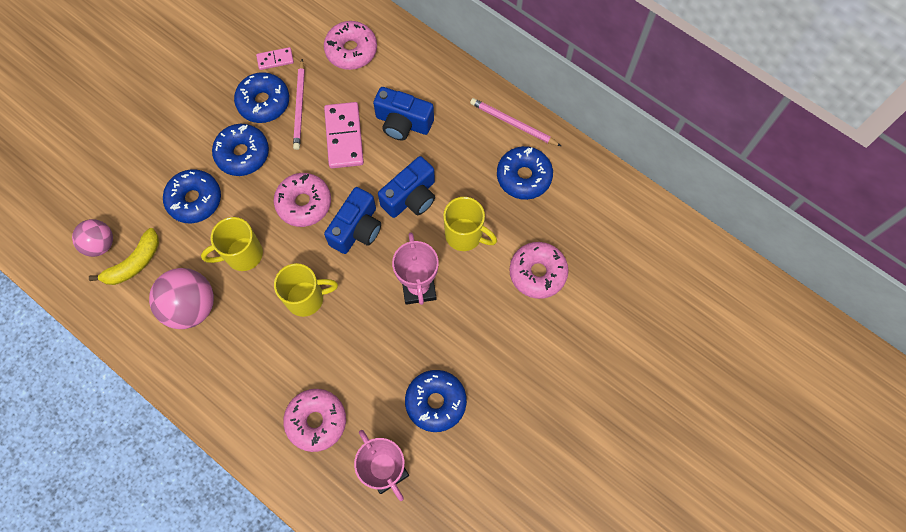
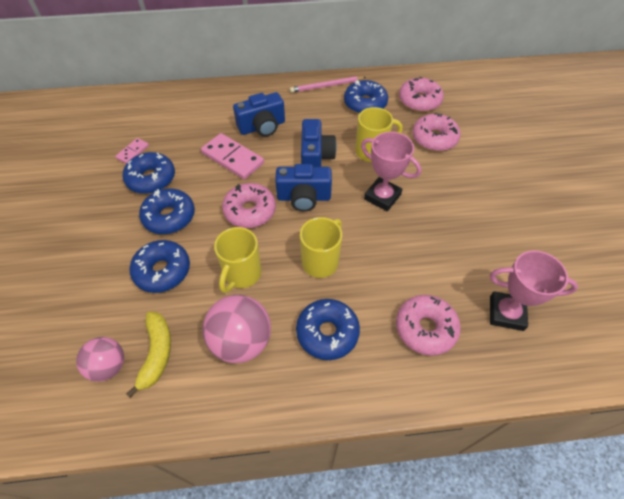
camera: 45 degrees left, 15 degrees down
(300, 107) = (181, 164): pink pencil -> none
(351, 50) = (183, 115): pink donut -> pink donut (419, 101)
(357, 229) = (304, 197): blue camera -> blue camera turned 105 degrees clockwise
(436, 402) = (476, 246): blue donut -> blue donut (327, 333)

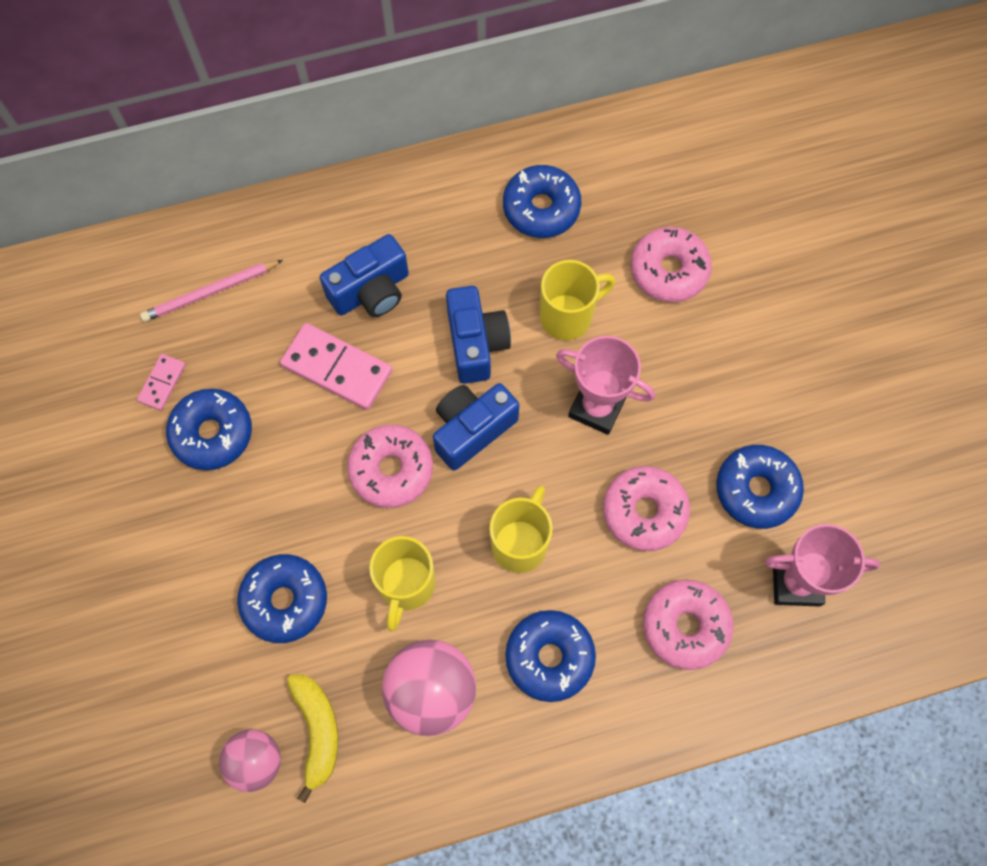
camera: 10 degrees left, 15 degrees up
(169, 217) = (265, 502): blue donut -> blue donut (756, 490)
(304, 197) = (472, 429): blue camera -> blue camera turned 150 degrees clockwise
(326, 86) = (466, 176): pink pencil -> pink pencil (210, 292)
(419, 101) = (635, 187): pink donut -> pink donut (644, 511)

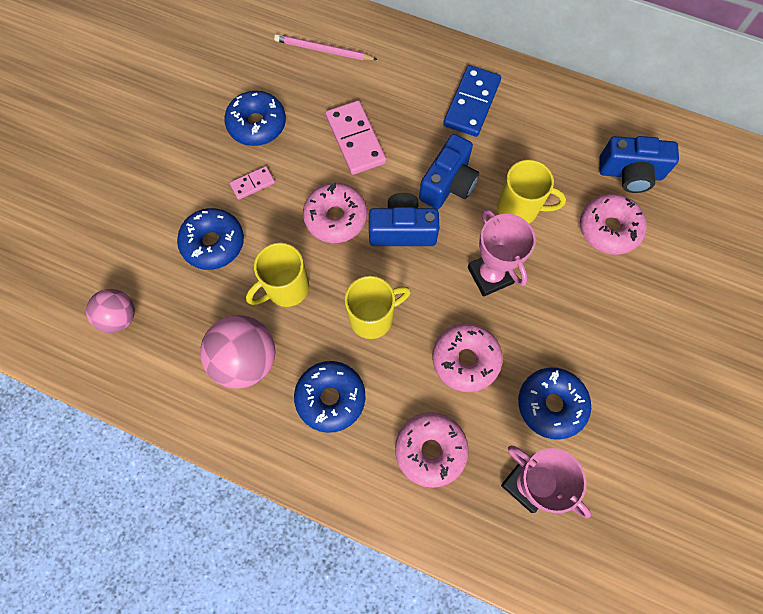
camera: 40 degrees right, 0 degrees up
(162, 383) = (255, 79): pink domino -> pink domino (252, 184)
(317, 731) = (165, 328): yellow banana -> none
(371, 291) = (413, 111): blue camera -> blue camera (630, 173)
(425, 236) = (472, 103): none -> blue domino
(541, 208) = (557, 136): blue donut -> none

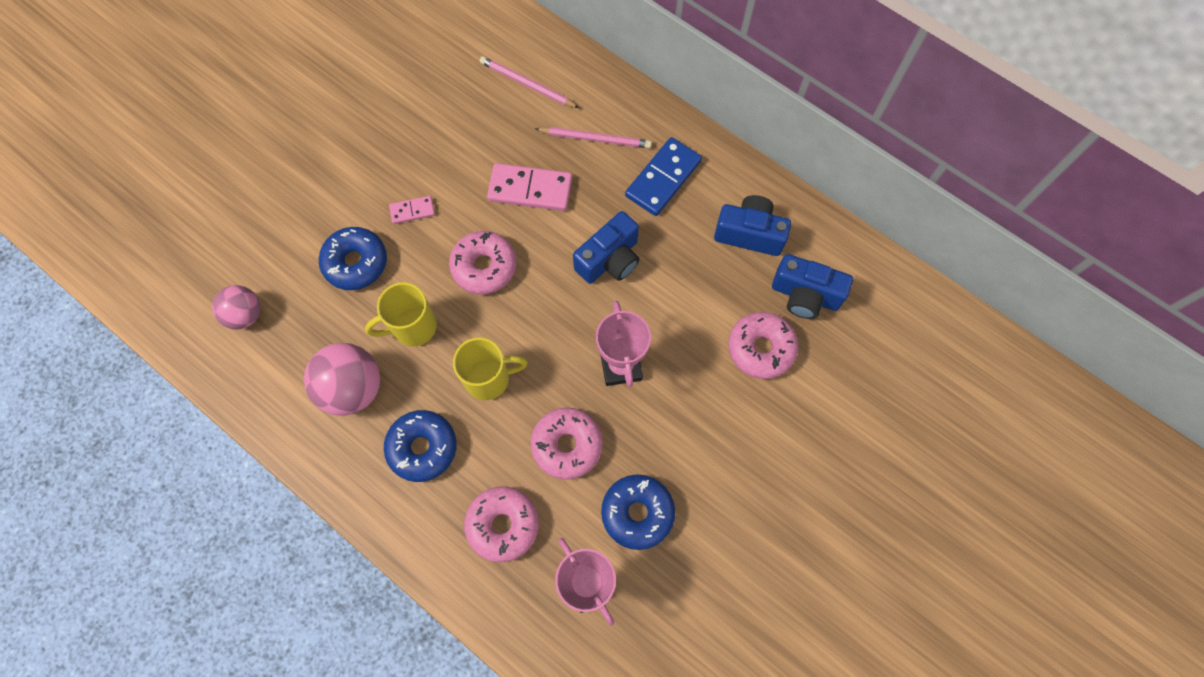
camera: 15 degrees right, 0 degrees up
(257, 124) = (435, 149): blue donut -> none
(356, 139) = (530, 189): pink domino -> pink domino turned 75 degrees counterclockwise
(400, 83) = (595, 139): none -> pink pencil
(402, 231) = (547, 297): blue camera -> blue camera (749, 234)
(519, 209) = (674, 304): yellow mug -> none

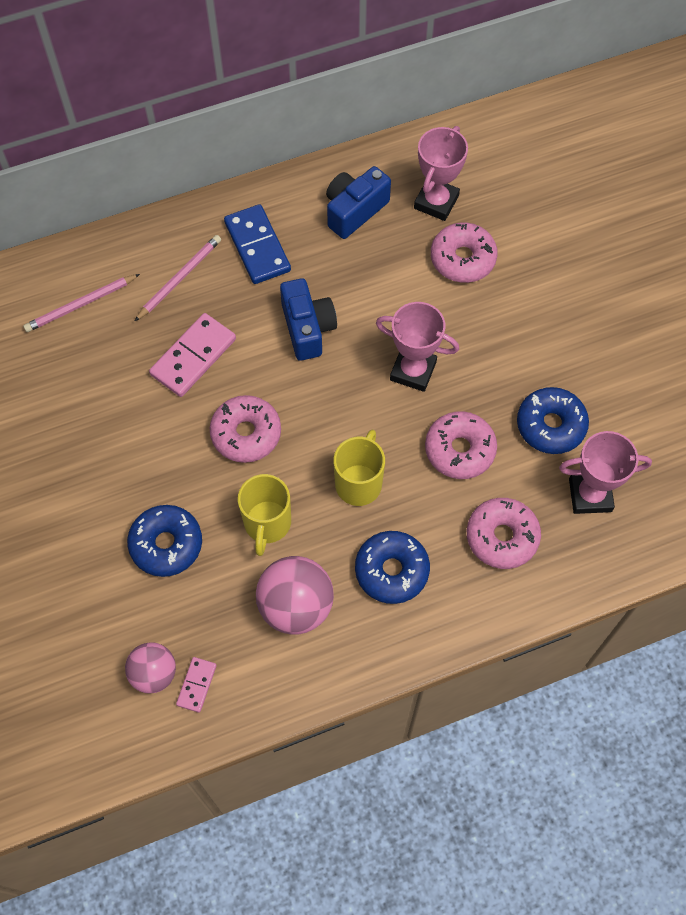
camera: 60 degrees left, 5 degrees down
(412, 211) = (145, 468): pink domino -> pink domino (196, 685)
(805, 295) = (436, 202): blue camera -> pink trophy

